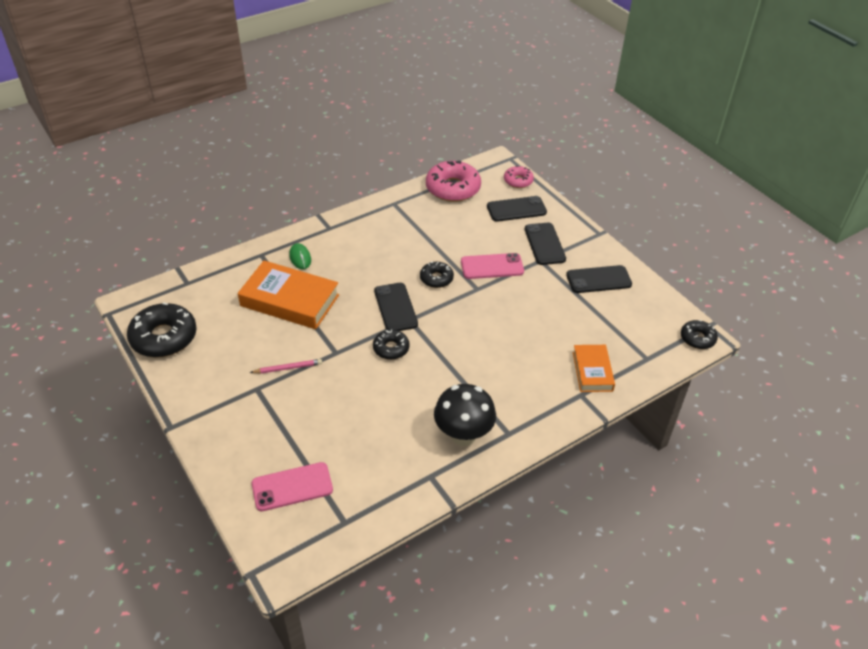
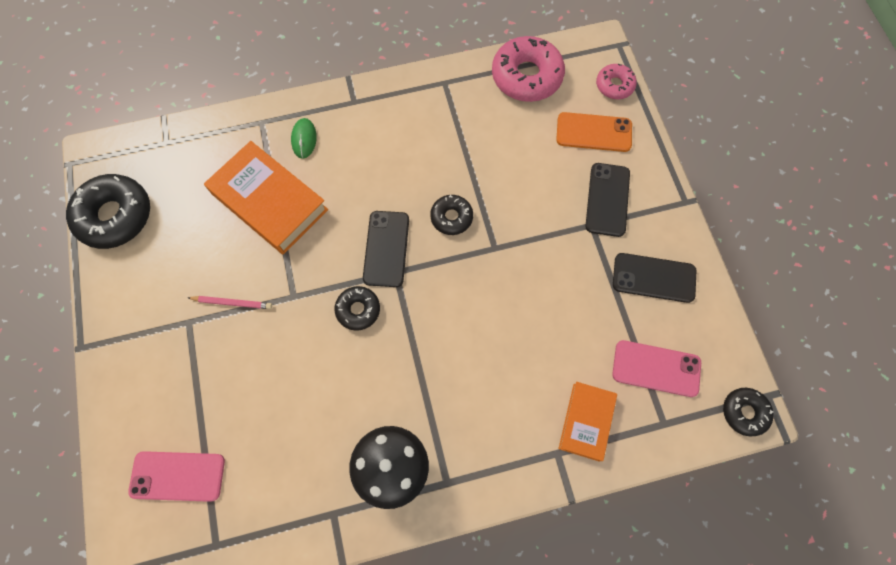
camera: 20 degrees right, 25 degrees up
(492, 266) = (526, 218): pink phone -> pink phone (656, 368)
(516, 209) = (593, 132): black phone -> orange phone

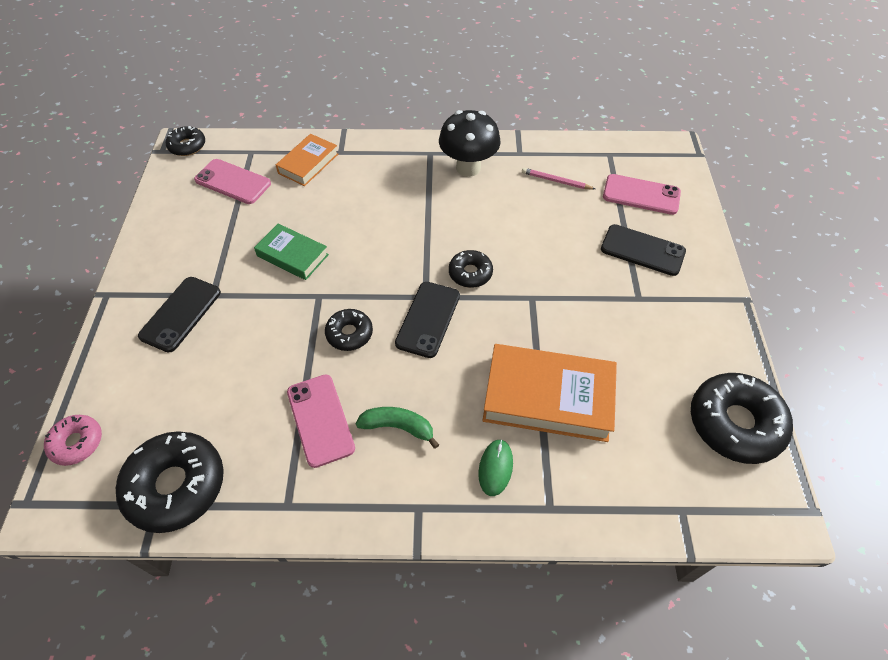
camera: 165 degrees left, 15 degrees down
(232, 303) = (594, 305): pink pencil -> pink pencil (556, 181)
(269, 202) = (548, 397): orange book -> orange book turned 45 degrees counterclockwise
(384, 150) = (398, 427): none -> green banana
(446, 142) = (320, 420): none -> pink phone
(526, 76) = (176, 486): pink donut -> black donut
(540, 286) = (292, 255): none -> green book
(593, 132) = (144, 388): orange phone -> none
(654, 278) = (187, 240): black phone -> black phone (642, 250)

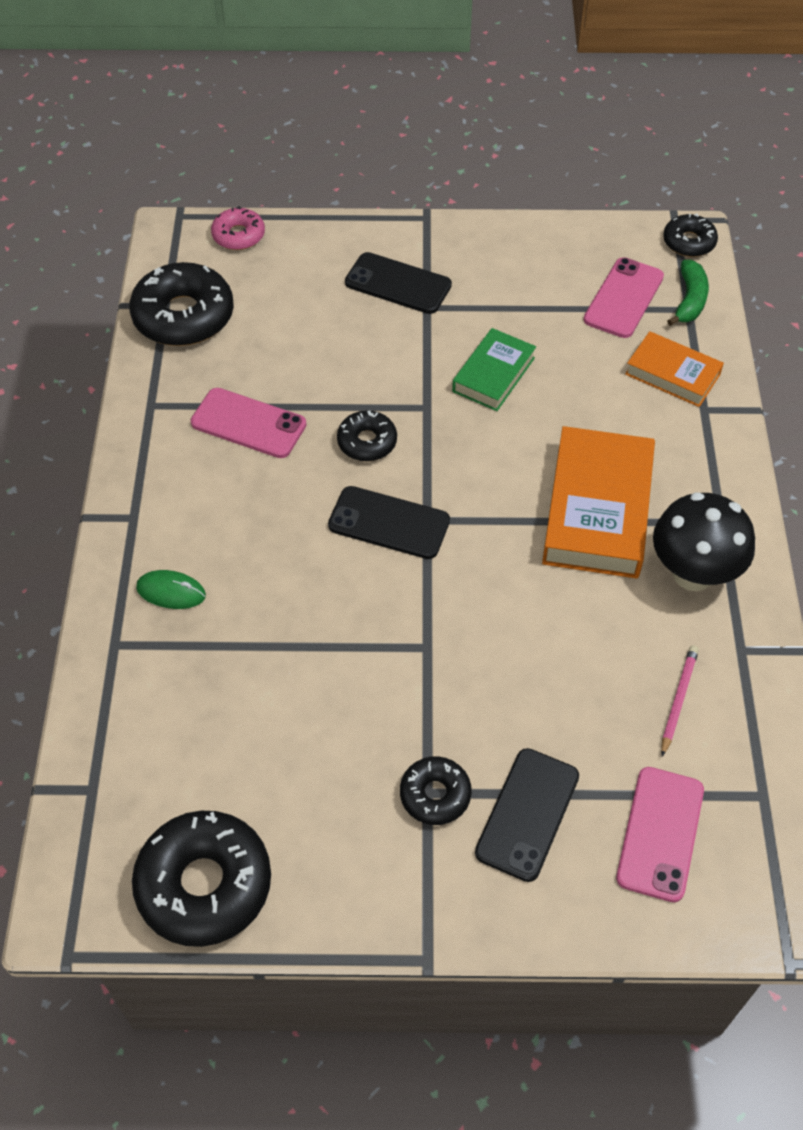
camera: 90 degrees right, 0 degrees up
(320, 420) = (248, 424): pink phone -> pink phone turned 45 degrees clockwise
(398, 427) = (233, 496): green banana -> green banana (689, 300)
(470, 273) = (470, 572): black donut -> black donut (435, 795)
(548, 397) = (262, 654): orange book -> orange book (597, 510)

